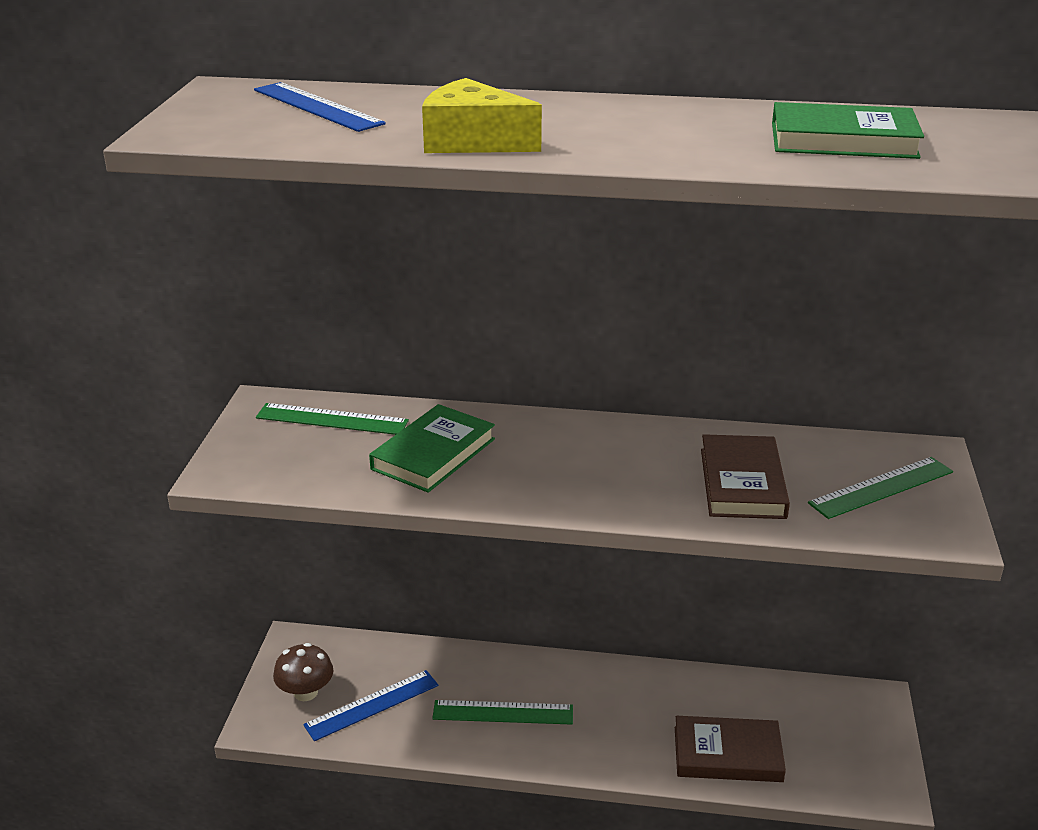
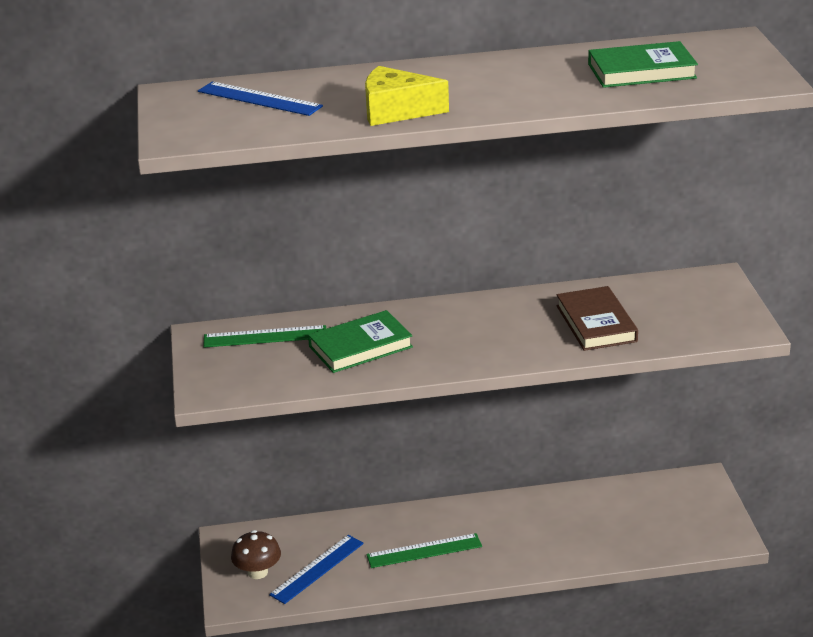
camera: 15 degrees left, 0 degrees up
(433, 454) = (360, 347): green book -> green book turned 45 degrees clockwise
(727, 754) = (607, 540): brown book -> none
(881, 487) = (693, 308): green ruler -> none

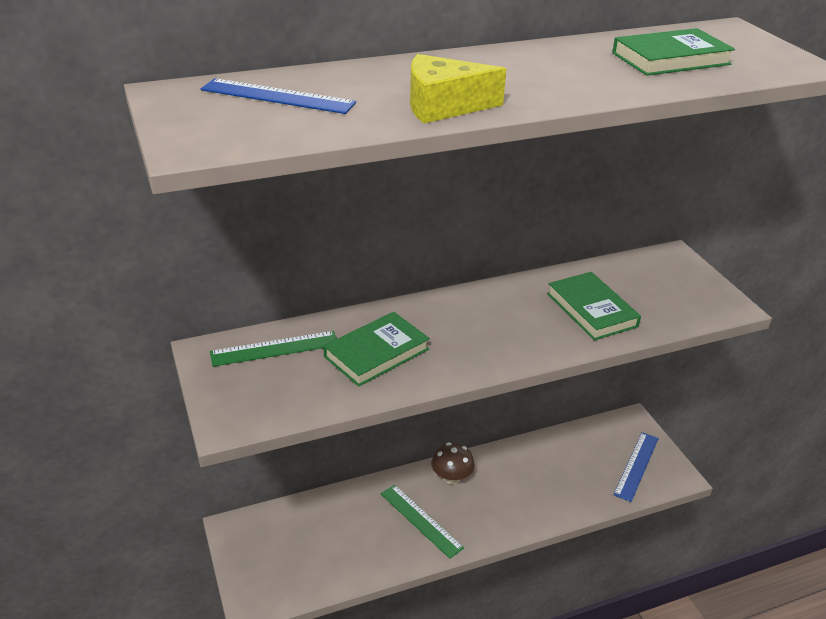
camera: 15 degrees left, 5 degrees up
(258, 572) = (270, 563): brown mushroom -> brown mushroom (451, 477)
(317, 569) = (327, 552): blue ruler -> blue ruler (636, 466)
(424, 551) = (421, 520): green ruler -> green ruler turned 75 degrees clockwise
(596, 323) = (591, 310): brown book -> green book

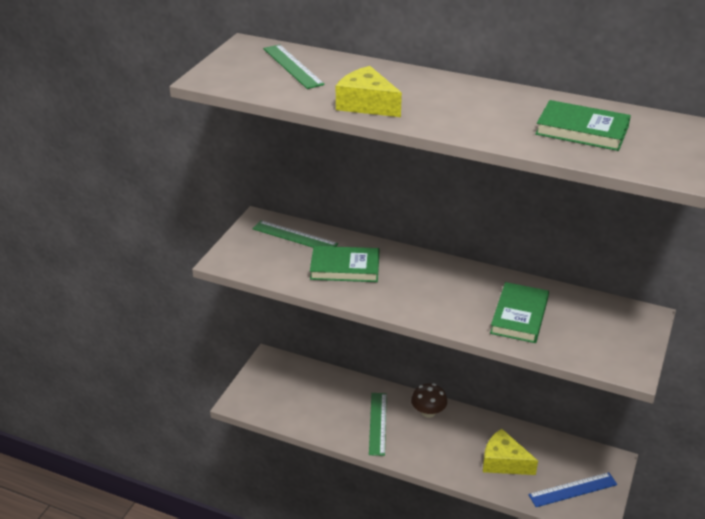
camera: 45 degrees right, 0 degrees up
(277, 96) = (293, 66): blue ruler -> green ruler
(563, 479) = (503, 462): none -> yellow cheese

